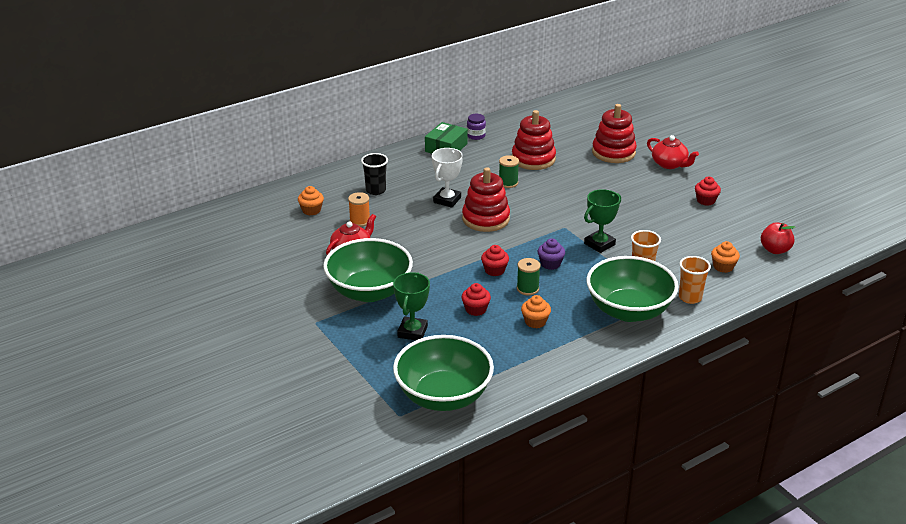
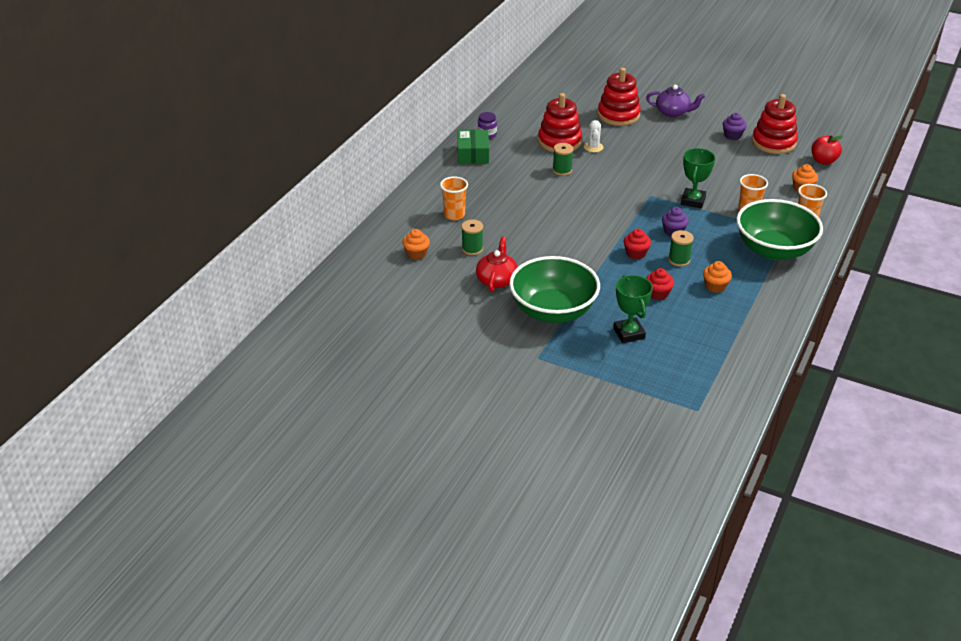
camera: 30 degrees left, 5 degrees up
(360, 221) = (472, 249): orange spool -> green spool
(376, 190) = (454, 215): black cup -> orange cup
(443, 396) = (714, 379): green bowl -> none
(447, 200) = (527, 203): white trophy -> none
(486, 219) = (579, 209): red stacking toy -> red stacking toy (773, 142)
(558, 172) = (593, 147): none -> white cactus
(669, 164) = (673, 112): red teapot -> purple teapot
(706, 200) = (732, 135): red cupcake -> purple cupcake

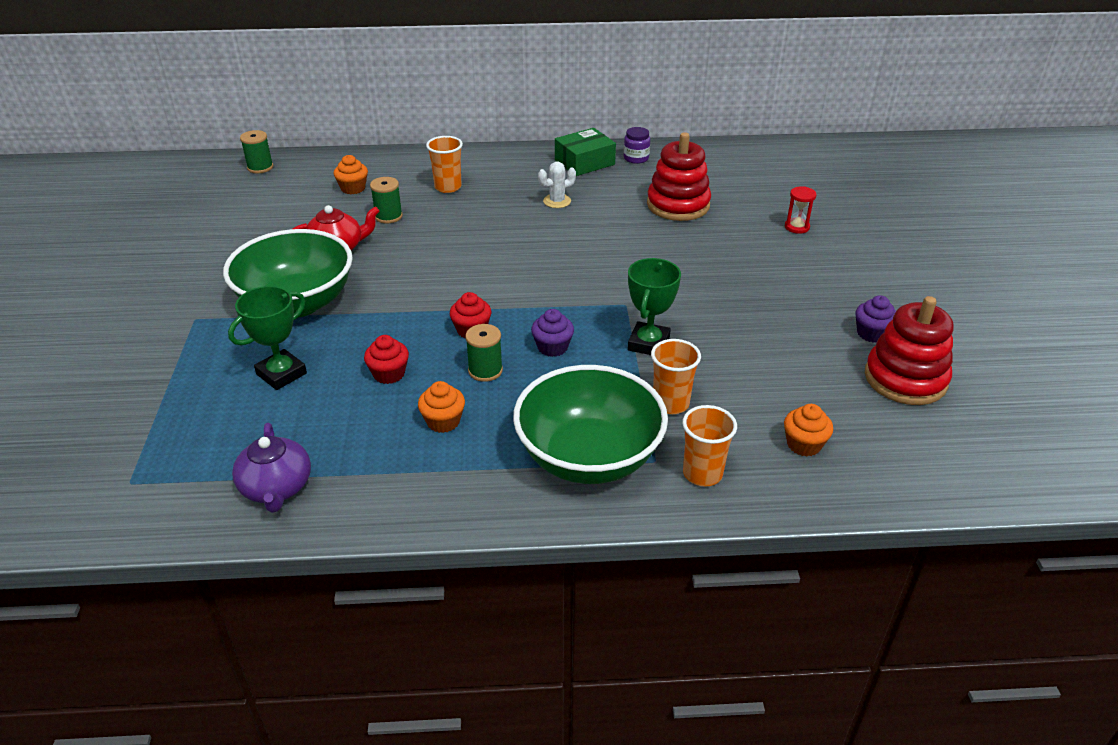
camera: 60 degrees right, 0 degrees up
(562, 170) = (613, 225): green spool -> green spool (260, 167)
(593, 147) = (694, 231): white cactus -> white cactus (557, 201)
(618, 115) = (797, 227): red stacking toy -> red hourglass
(673, 112) = (864, 266): purple teapot -> purple teapot (276, 488)
(693, 201) = (648, 343): green trophy -> green trophy turned 60 degrees counterclockwise
(823, 161) = (918, 448): red apple -> none

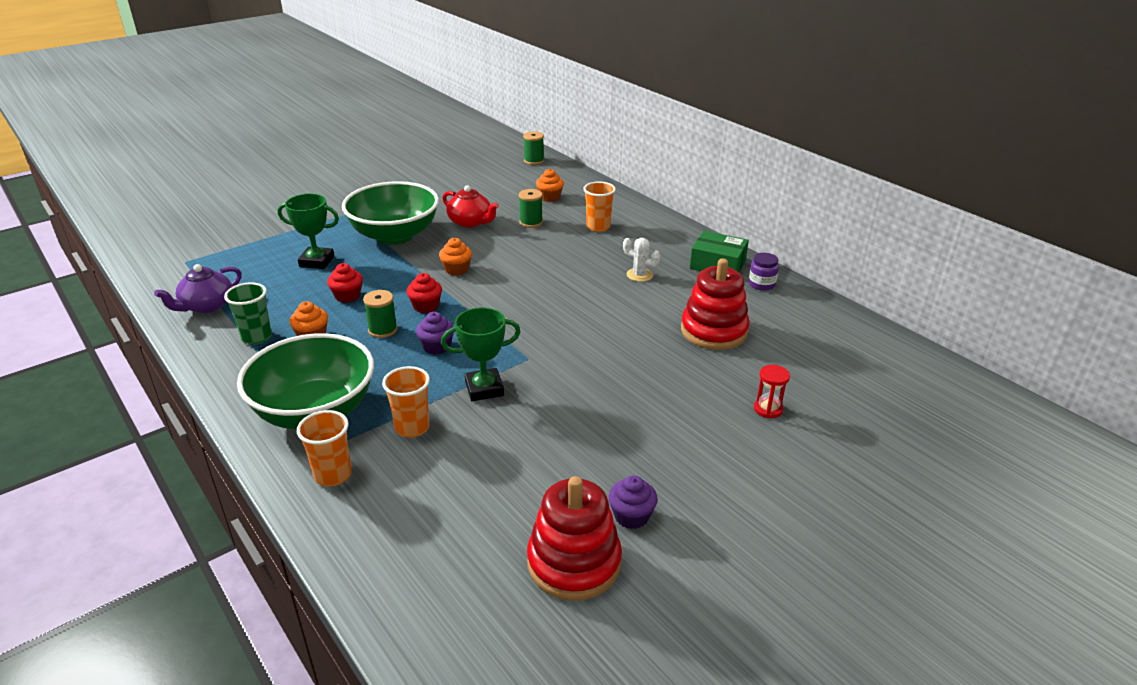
camera: 55 degrees right, 5 degrees down
(399, 463) = (256, 337): none -> green cup
(804, 444) = (413, 522): orange cupcake -> orange cupcake (456, 269)

